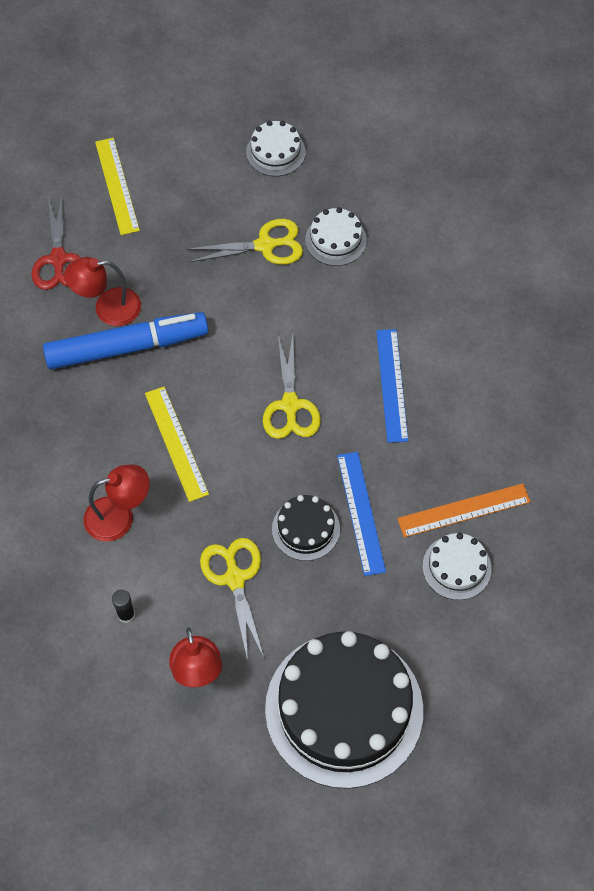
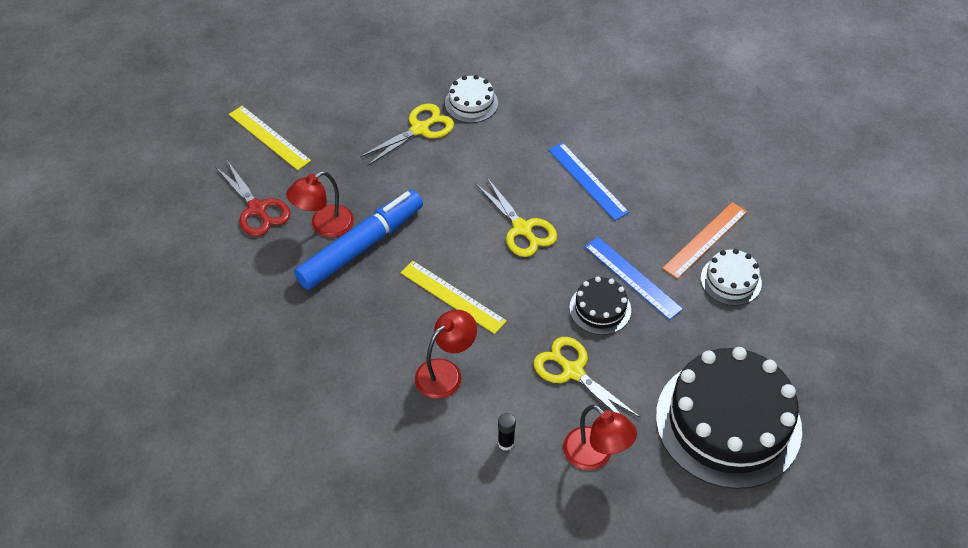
camera: 30 degrees left, 10 degrees down
(275, 152) = (381, 64): white cake -> none

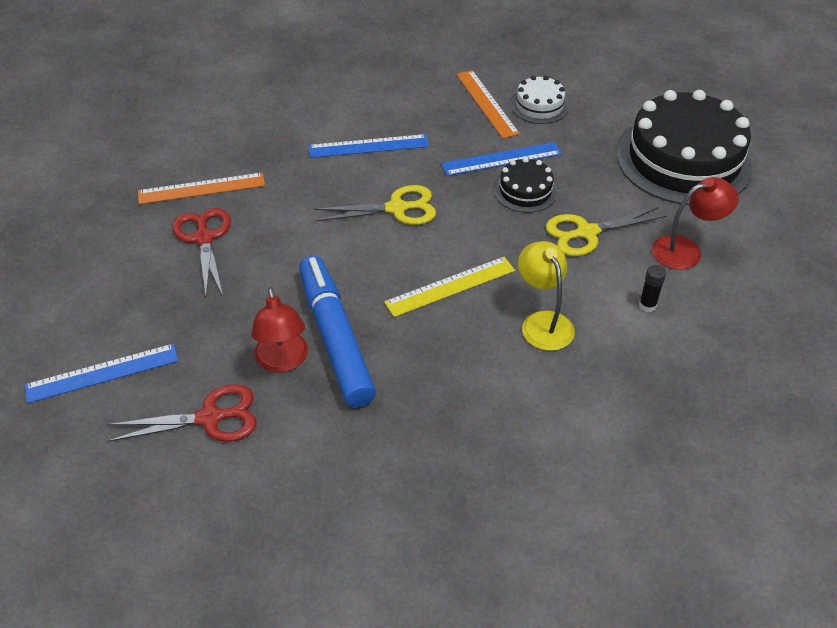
camera: 65 degrees left, 5 degrees down
(269, 137) = (102, 373): yellow ruler -> blue ruler
(420, 129) = (204, 238): yellow scissors -> red scissors
(446, 372) = (543, 322): red lamp -> yellow lamp
(471, 103) = (201, 189): white cake -> orange ruler

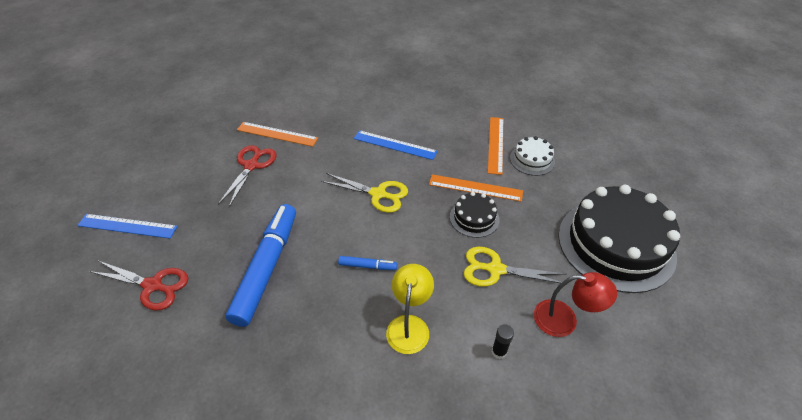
camera: 30 degrees right, 0 degrees up
(283, 361) = (224, 268): red lamp -> none
(450, 286) = (367, 266): yellow ruler -> blue marker
(501, 159) = (475, 187): blue ruler -> orange ruler

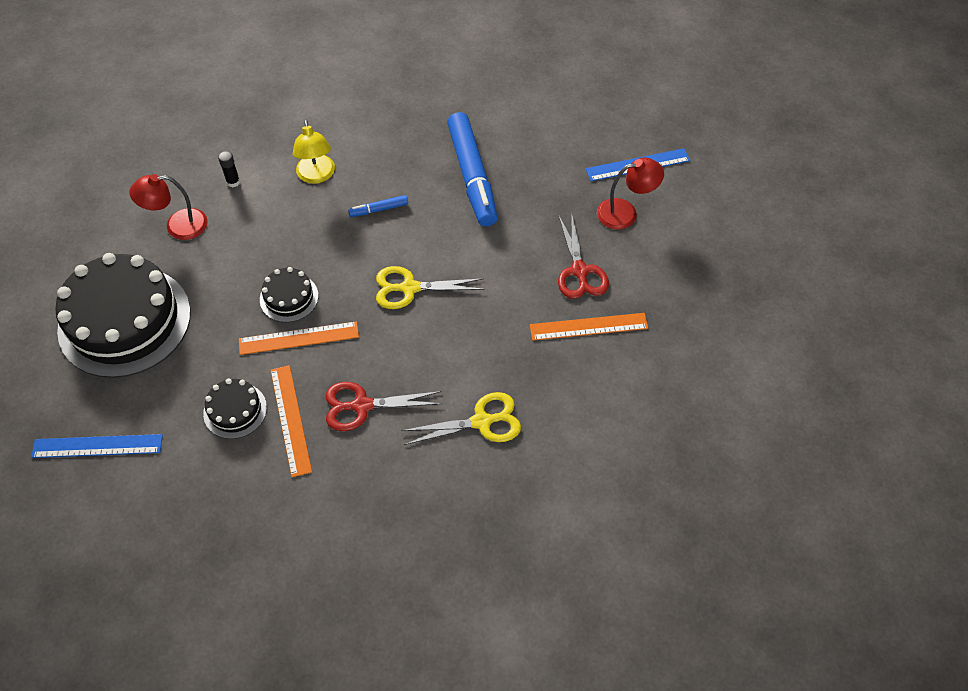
camera: 155 degrees right, 10 degrees up
(153, 286) = (558, 130): red scissors -> red scissors (362, 406)
(179, 193) = (625, 212): none -> red lamp
(395, 145) = (426, 366): blue ruler -> blue ruler (97, 446)
(495, 269) = (252, 249): yellow scissors -> yellow scissors (482, 422)
(532, 160) = (235, 410): white cake -> black cake

